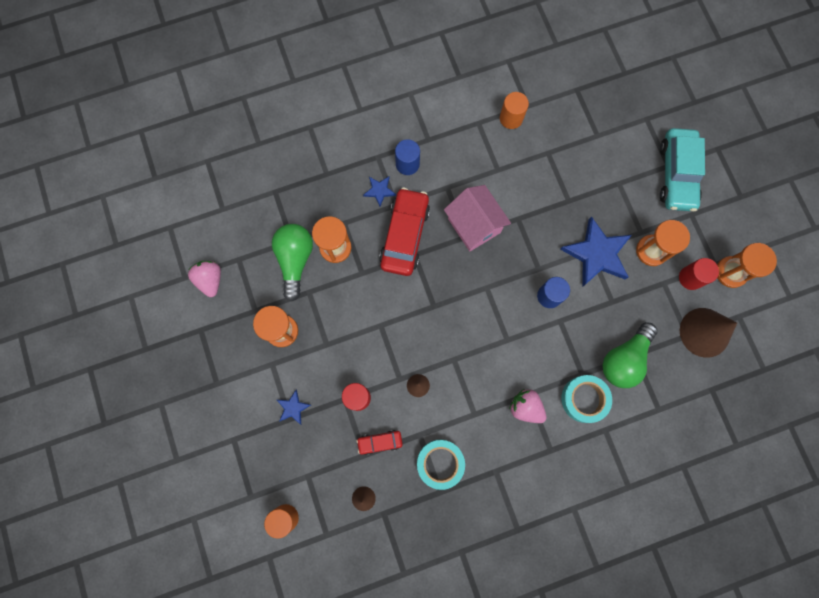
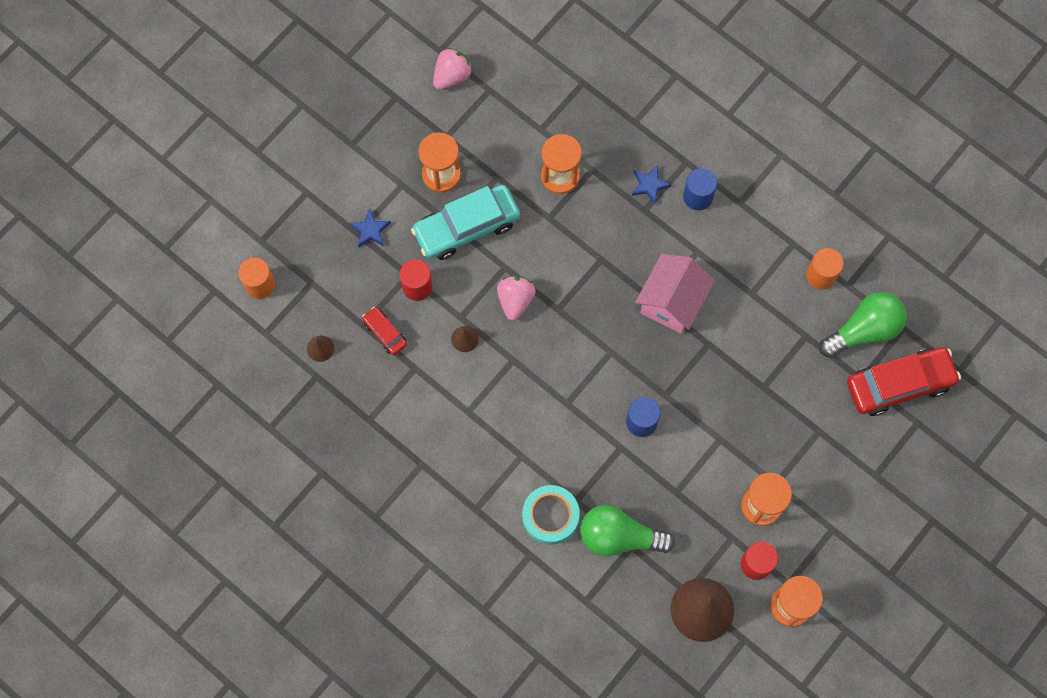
camera: 60 degrees right, 5 degrees down
(295, 260) = (522, 145): green light bulb -> green light bulb (864, 330)
(405, 235) = (616, 238): red car -> red car (899, 384)
(440, 463) = (397, 404): turquoise tape -> none
(525, 407) = (505, 460): pink strawberry -> pink strawberry (515, 300)
(597, 254) = (720, 448): blue star -> none
(676, 174) = (870, 489): turquoise car -> turquoise car (466, 227)

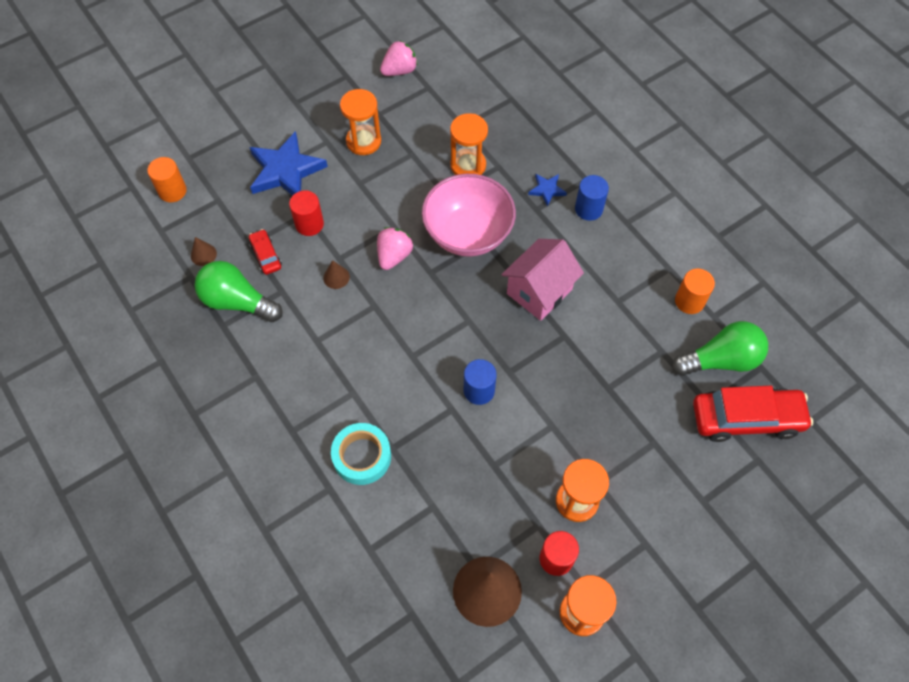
camera: 15 degrees right, 10 degrees down
(370, 230) = (285, 170): blue star -> blue star, size x2.11
(466, 227) = (371, 187): turquoise car -> none
(583, 256) = (468, 233): none -> pink bowl
(619, 537) = (423, 494): green light bulb -> green light bulb (237, 301)

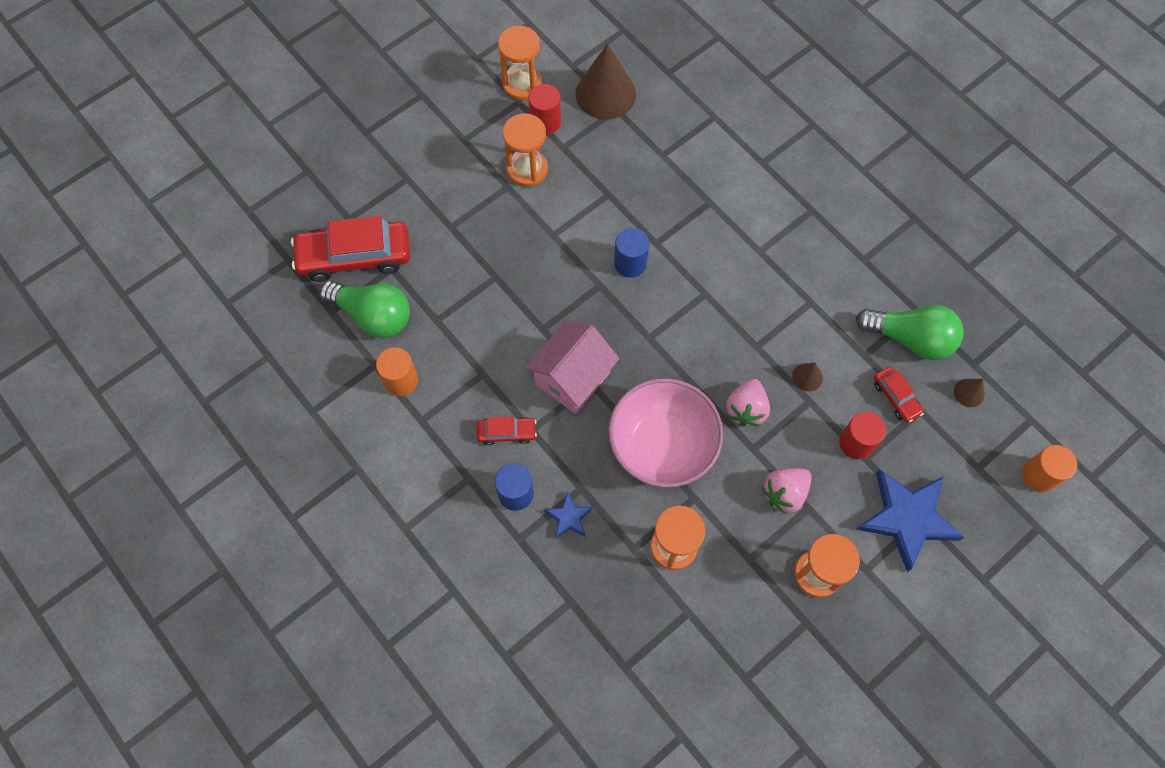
camera: 175 degrees right, 5 degrees up
(362, 456) = (738, 192): turquoise tape -> none
(399, 70) = (792, 707): pink strawberry -> pink strawberry (784, 493)
(596, 253) = (507, 433): none -> red car
(721, 360) = (373, 315): green light bulb -> green light bulb turned 135 degrees counterclockwise

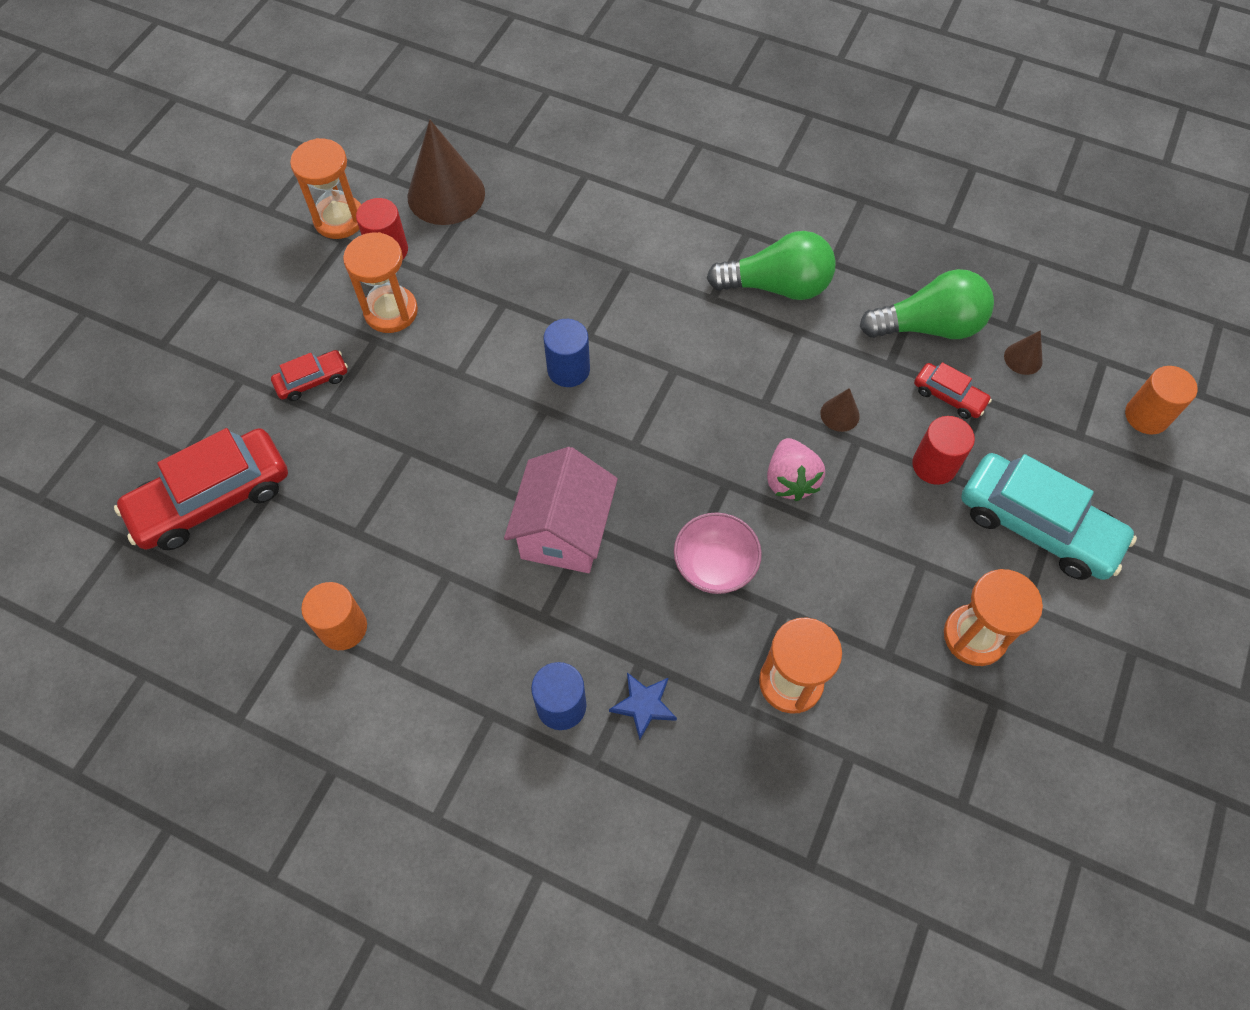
camera: 25 degrees left, 5 degrees down
(373, 315) = (269, 561): green light bulb -> green light bulb (777, 286)
(507, 433) = (513, 634): red car -> red car (312, 380)
(662, 446) = (714, 566): pink bowl -> pink bowl, size x0.58
(784, 493) = (886, 558): pink strawberry -> none
(907, 518) = (1037, 526): blue star -> turquoise car

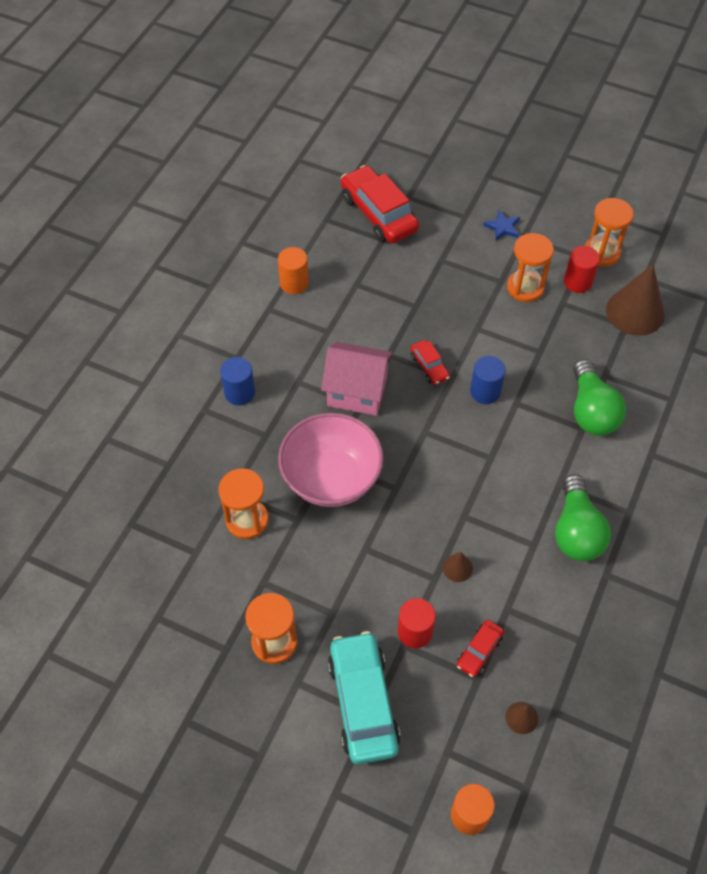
camera: 90 degrees right, 5 degrees down
(312, 380) = (466, 251): red car -> red car (429, 366)
(644, 705) = (237, 436): blue star -> blue star (502, 227)
(714, 566) = (331, 478): pink bowl -> pink bowl, size x1.74
(790, 480) = (399, 529): pink strawberry -> none
(928, 326) = (548, 644): green light bulb -> green light bulb (591, 411)
(1037, 526) = (363, 702): turquoise car -> turquoise car turned 135 degrees clockwise

